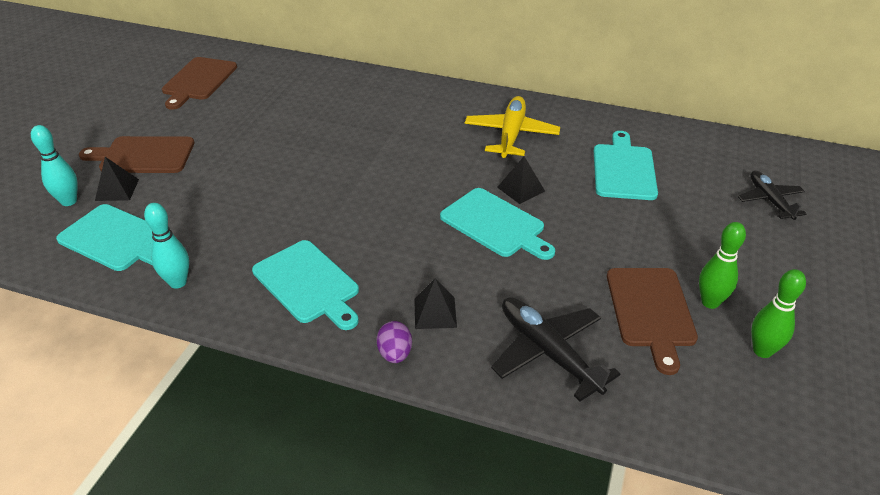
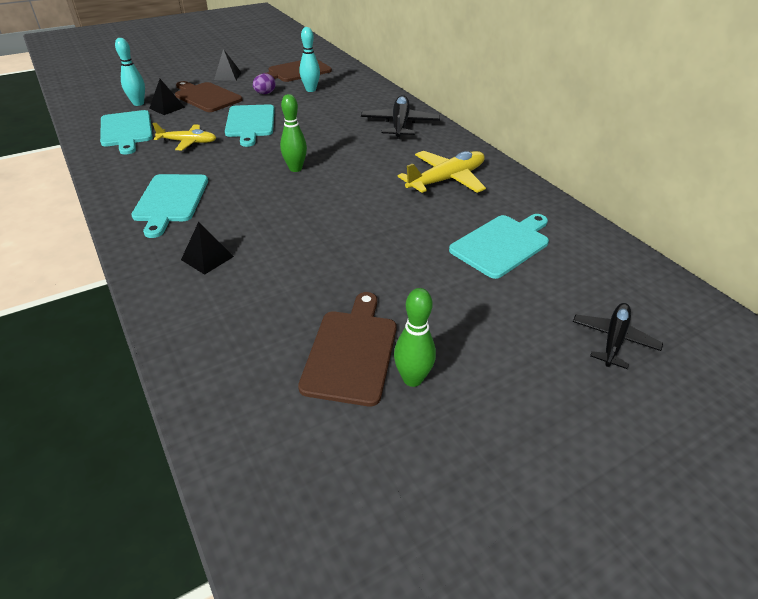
camera: 40 degrees right, 0 degrees up
(178, 282) = (115, 165): turquoise bowling pin -> turquoise bowling pin (311, 90)
(216, 216) = (188, 142): none -> yellow plane
(395, 354) = (146, 266): purple egg -> purple egg (265, 93)
(495, 224) = (336, 229): turquoise cutting board -> turquoise cutting board (250, 123)
(521, 189) = (393, 216): black pyramid -> black pyramid (228, 76)
(548, 353) = (231, 328): black plane -> black plane (400, 125)
(651, 311) = (351, 352): brown cutting board -> brown cutting board turned 150 degrees clockwise
(762, 351) = (395, 447): green bowling pin -> green bowling pin (295, 168)

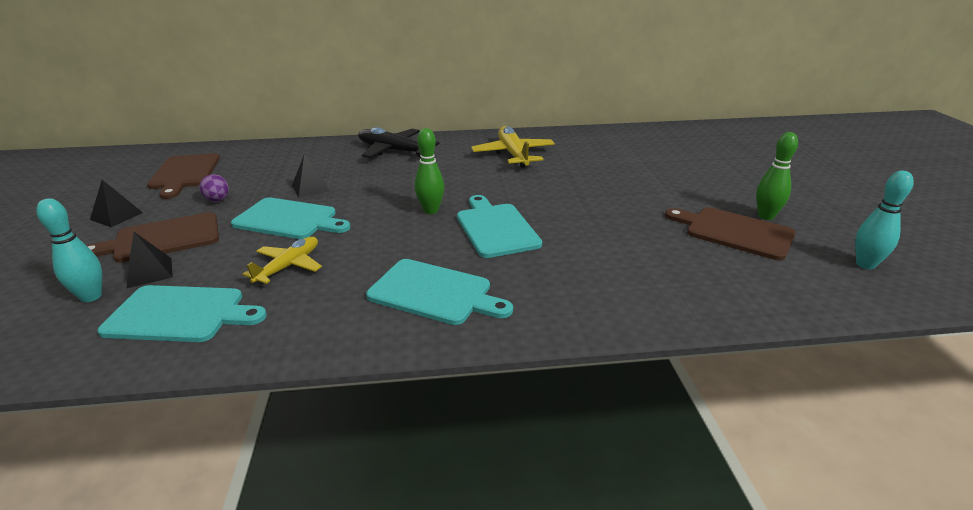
camera: 65 degrees left, 10 degrees down
(207, 258) = (574, 280): black pyramid -> black pyramid (310, 188)
(311, 90) = (251, 175): turquoise bowling pin -> turquoise bowling pin (865, 264)
(502, 244) = (618, 157): turquoise cutting board -> turquoise cutting board (495, 228)
(613, 339) = (732, 153): black plane -> none

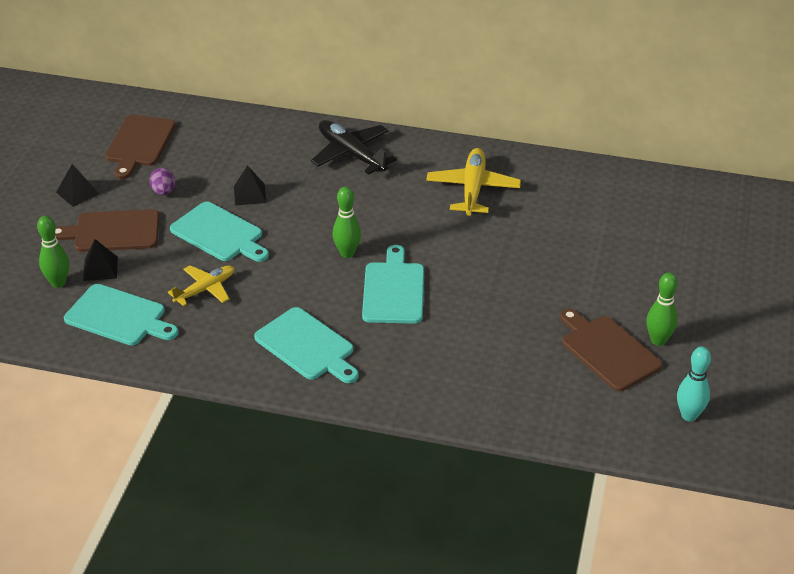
camera: 20 degrees right, 10 degrees up
(91, 296) = (58, 283): turquoise bowling pin -> green bowling pin

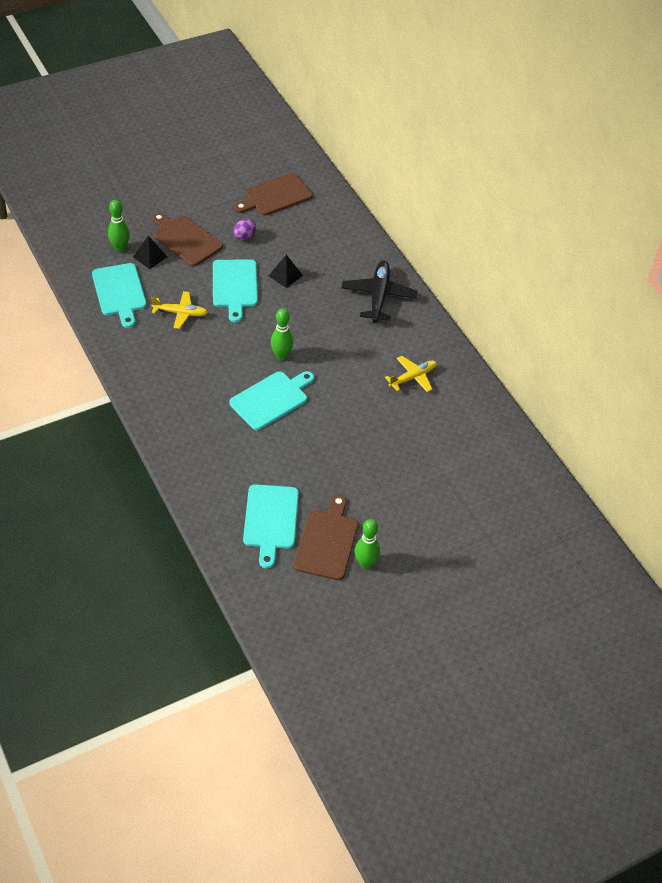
camera: 45 degrees right, 10 degrees up
(77, 193) = (202, 201): black pyramid -> none
(307, 346) = (180, 390): turquoise cutting board -> turquoise cutting board (271, 520)
(472, 189) = (412, 377): yellow plane -> yellow plane, size x0.65
(689, 415) = (309, 620): turquoise bowling pin -> none

